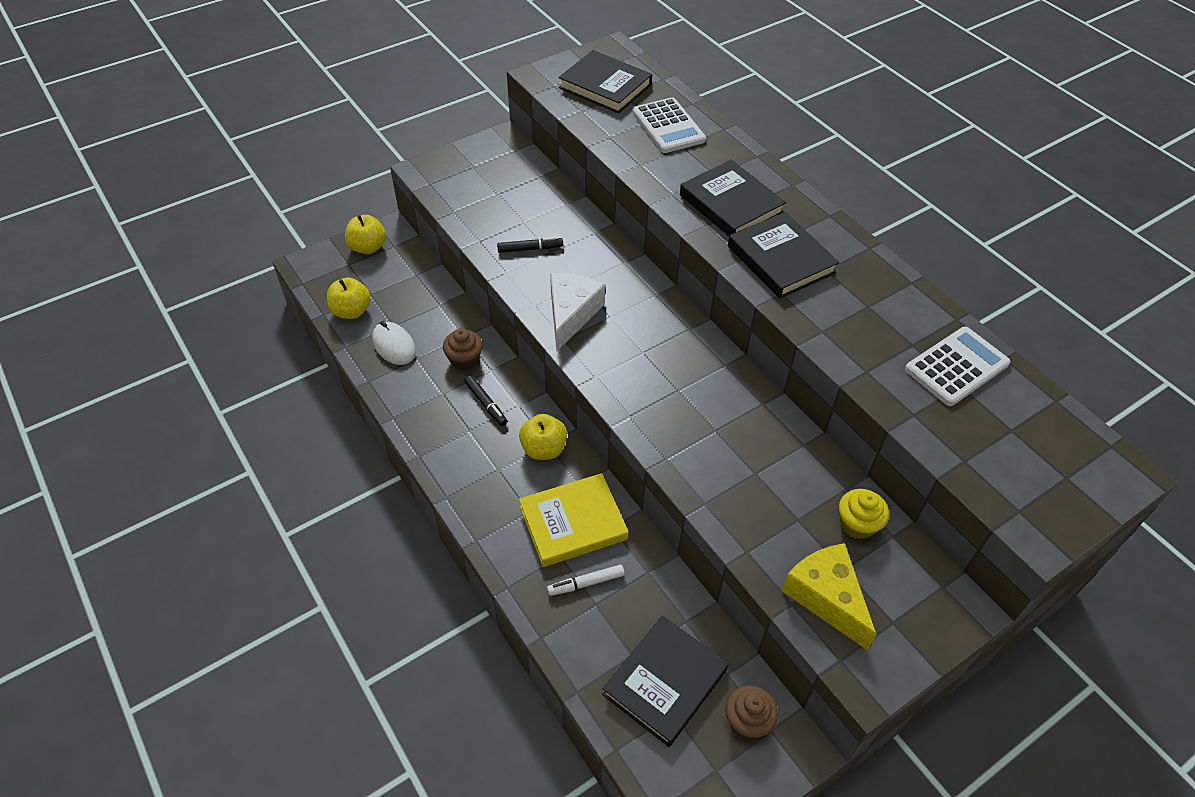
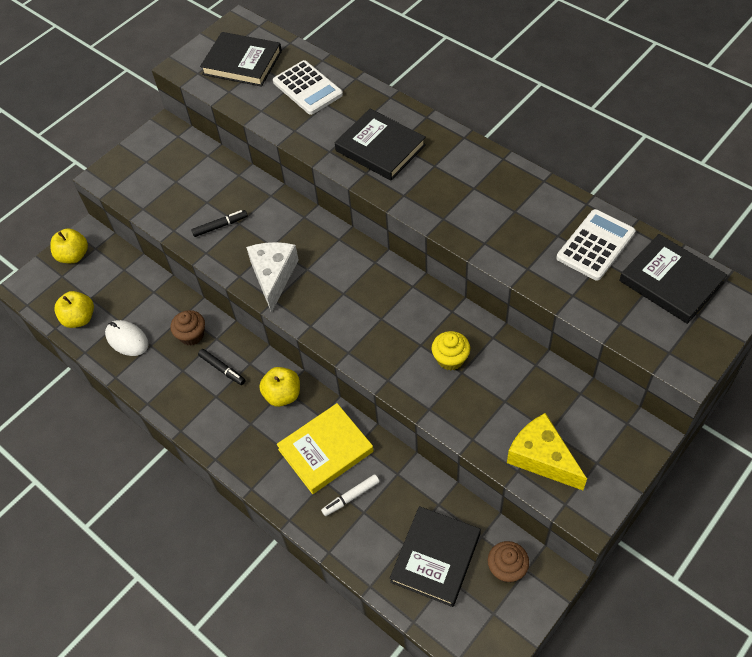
camera: 10 degrees left, 5 degrees up
(781, 259) = (434, 188): black book -> black book (671, 281)
(857, 524) = (550, 392): yellow cupcake -> yellow cupcake (450, 359)

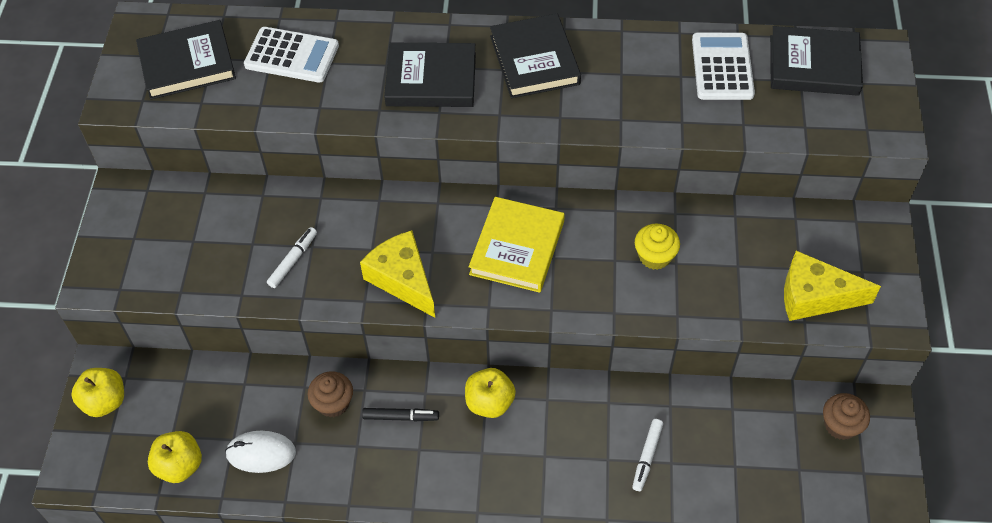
camera: 40 degrees left, 0 degrees up
(220, 226) = (293, 260): black marker -> white marker
(273, 276) = (402, 279): white cheese -> yellow cheese
(325, 450) = (582, 429): yellow book -> yellow book (517, 248)
(435, 557) = (772, 459): black book -> black book (534, 60)

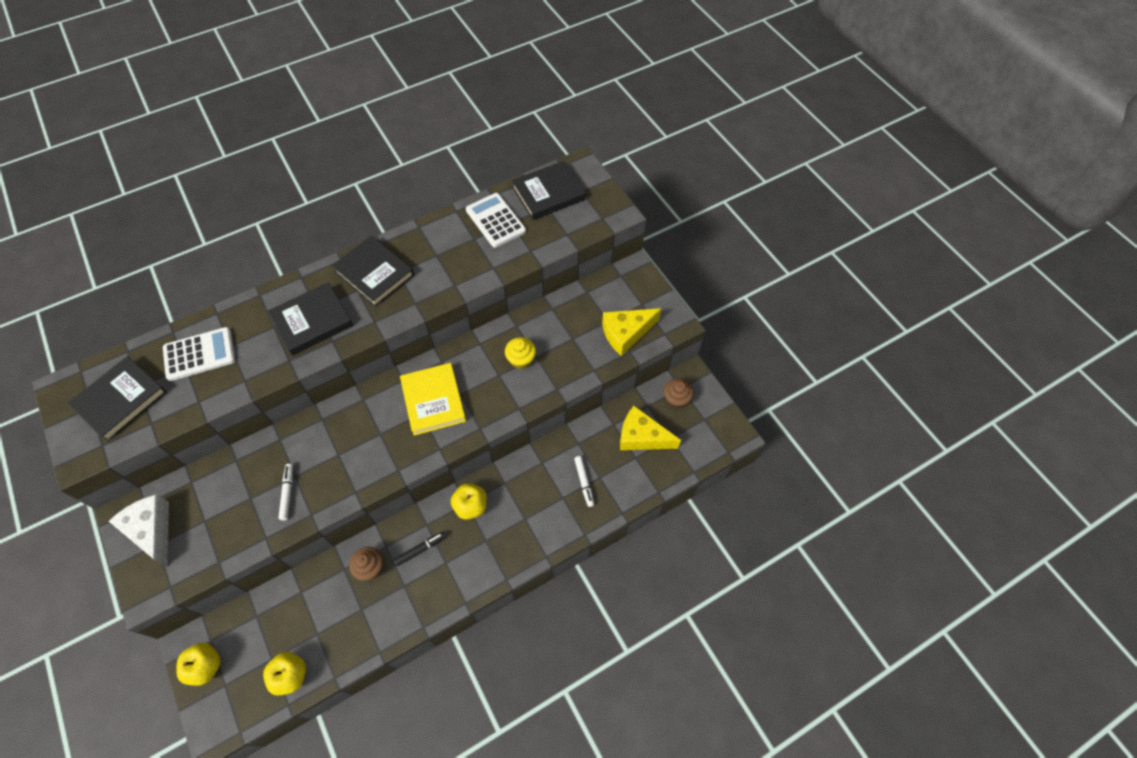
camera: 35 degrees left, 5 degrees up
(138, 221) = (152, 530): none -> white cheese
(261, 453) = (342, 631): white mouse -> none
(402, 279) = (372, 463): yellow cheese -> yellow cheese (641, 437)

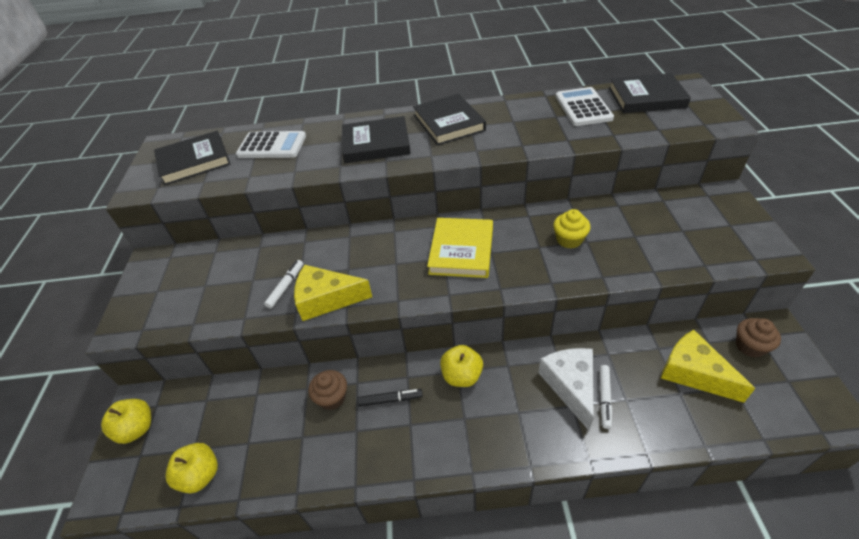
camera: 30 degrees right, 15 degrees down
(152, 530) = (161, 278): white cheese -> white cheese (570, 386)
(626, 333) = (703, 247): yellow cheese -> yellow cheese (326, 299)

